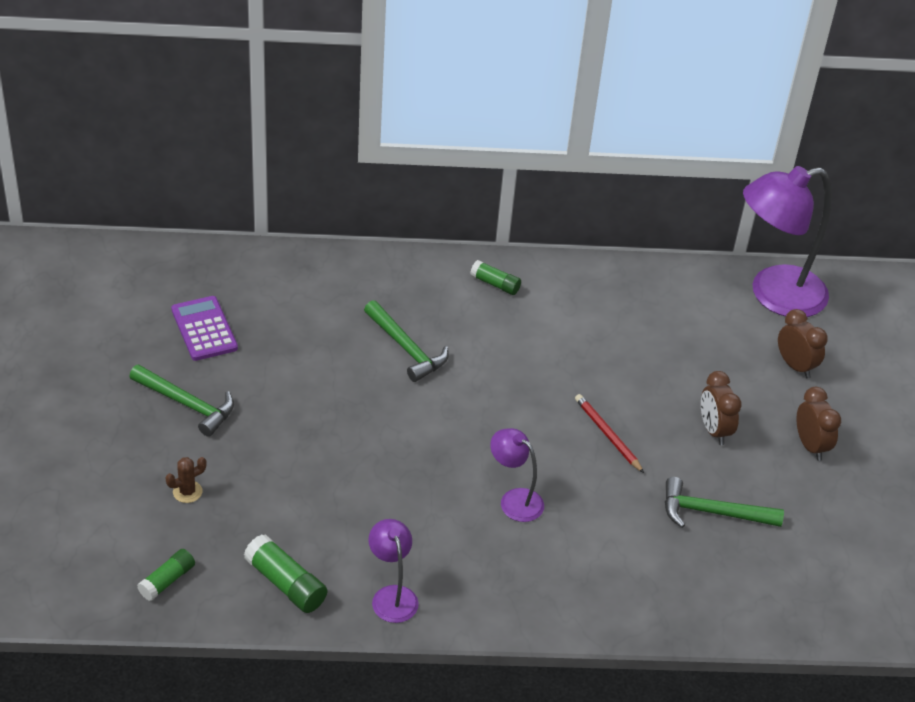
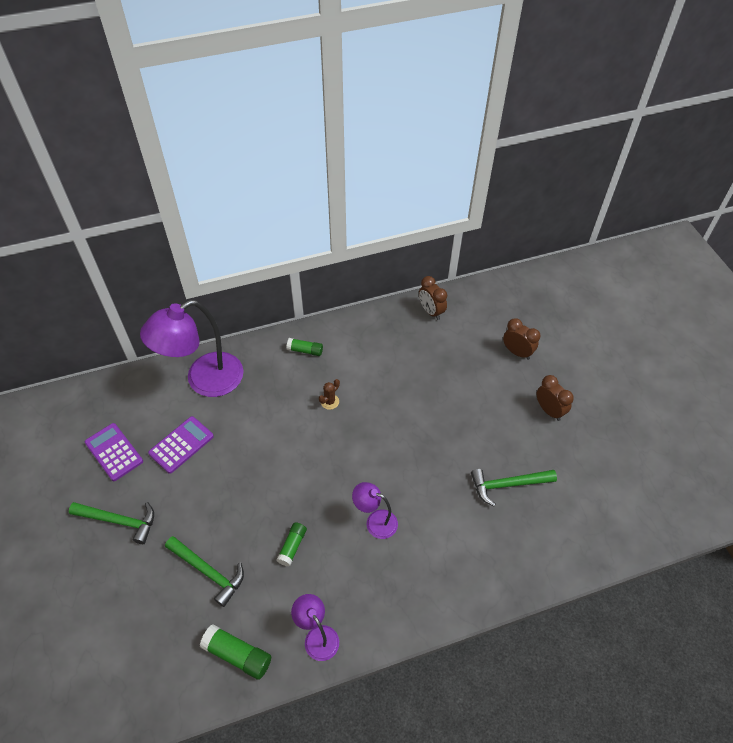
camera: 15 degrees left, 10 degrees up
(167, 581) = (148, 686): green glue stick -> green glue stick (292, 546)
(187, 492) = (141, 598): brown cactus -> brown cactus (329, 402)
(292, 345) = (181, 445): none -> purple calculator
(406, 348) = (262, 421): green hammer -> green hammer (208, 571)
(608, 435) = (419, 446): red pencil -> none
(714, 430) = (485, 419): brown clock -> brown clock (431, 311)
(774, 295) = (484, 303): purple lamp -> purple lamp (204, 381)

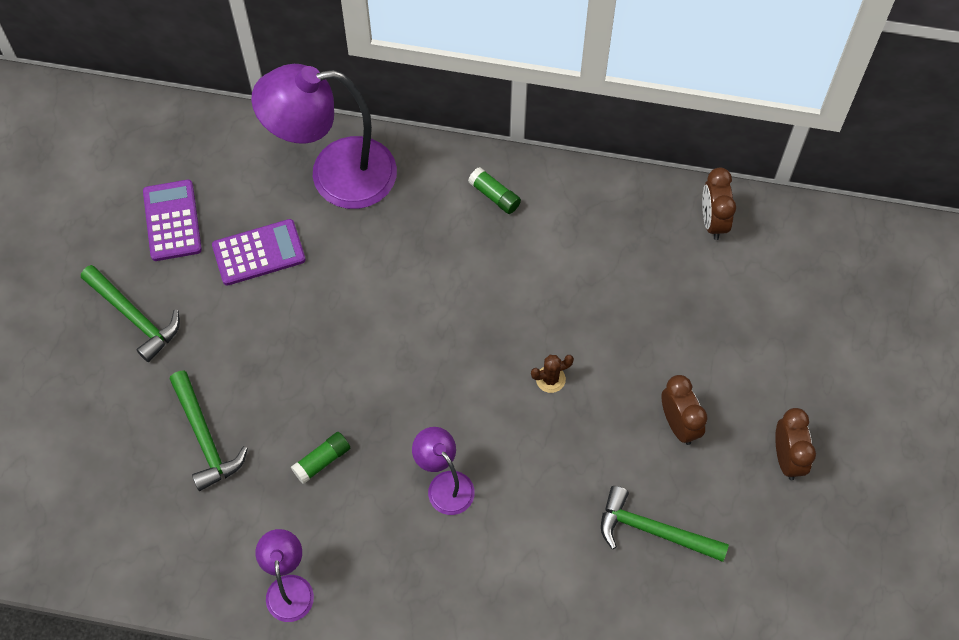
camera: 30 degrees right, 10 degrees up
(237, 655) = (185, 556): green glue stick -> none
(329, 402) = (483, 288): brown cactus -> brown cactus (550, 379)
(517, 352) = (800, 347): brown clock -> brown clock (679, 424)

